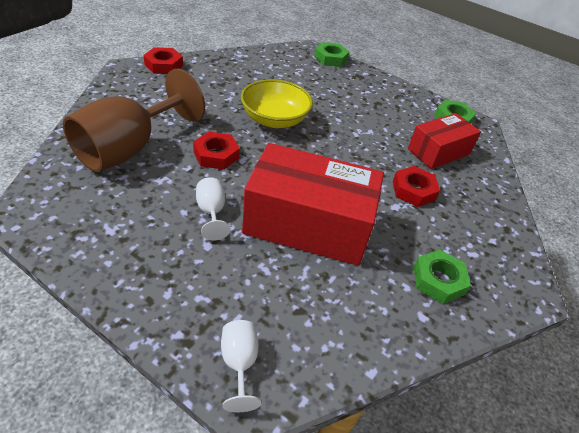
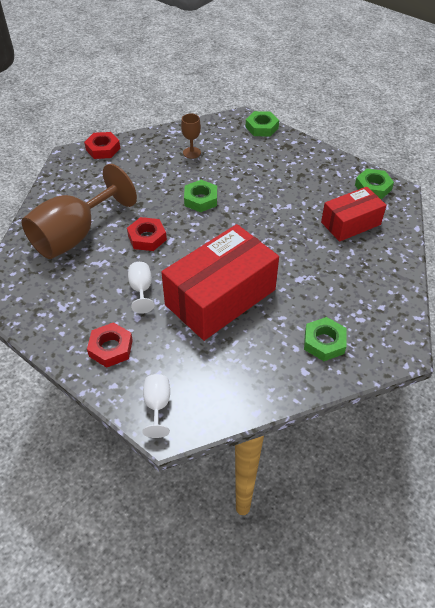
camera: 10 degrees right, 5 degrees up
(261, 75) = (191, 153): none -> brown goblet
(274, 119) = (200, 199): yellow bowl -> green nut
(308, 224) = (220, 297): red box -> red box turned 60 degrees counterclockwise
(413, 190) = (318, 263): red nut -> red nut (111, 348)

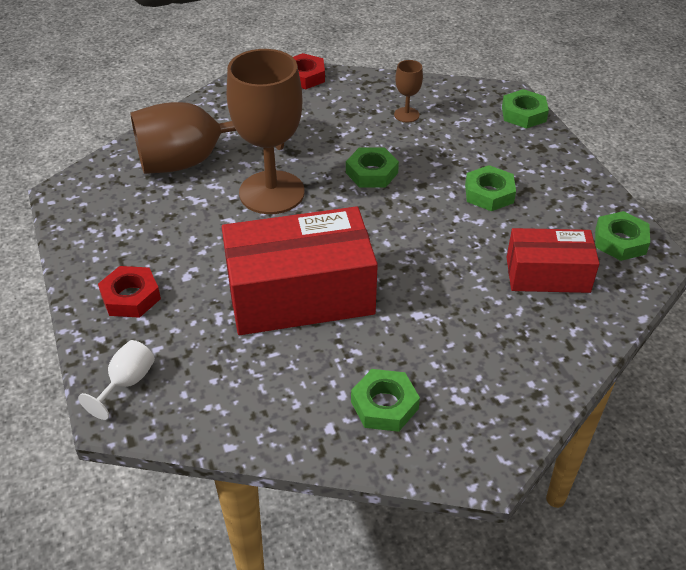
camera: 30 degrees right, 5 degrees down
(141, 289) = (216, 247): white goblet -> none
(147, 237) = (272, 192): red nut -> brown goblet
(281, 186) = (489, 193): none -> green nut

